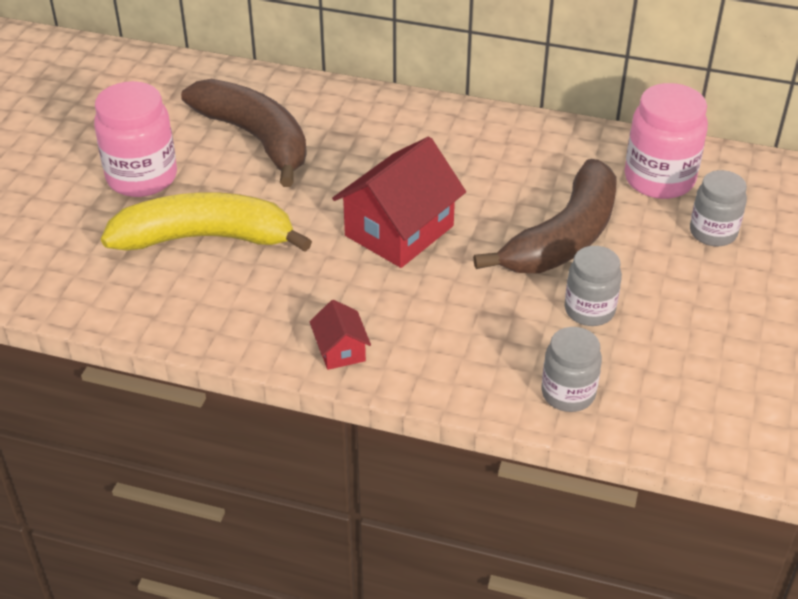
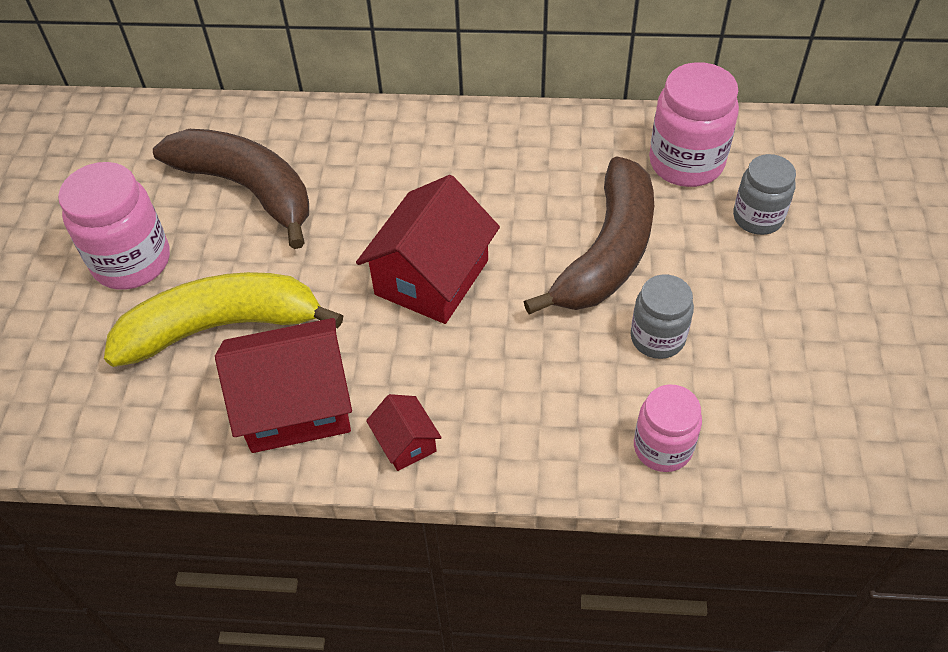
camera: 10 degrees left, 10 degrees up
(253, 306) = (295, 405): none -> red house
(568, 393) = (662, 447): grey jar -> pink jar

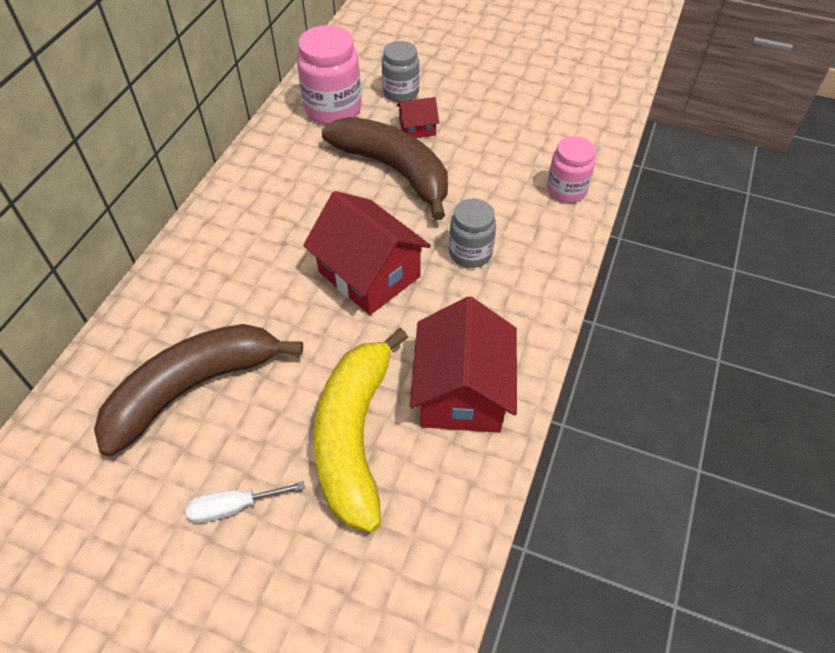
camera: 75 degrees left, 0 degrees up
(132, 261) = (233, 507): pink jar -> white screwdriver
(406, 442) = (521, 325): red house -> red house (417, 128)
(657, 338) = (480, 167): grey jar -> grey jar (470, 253)

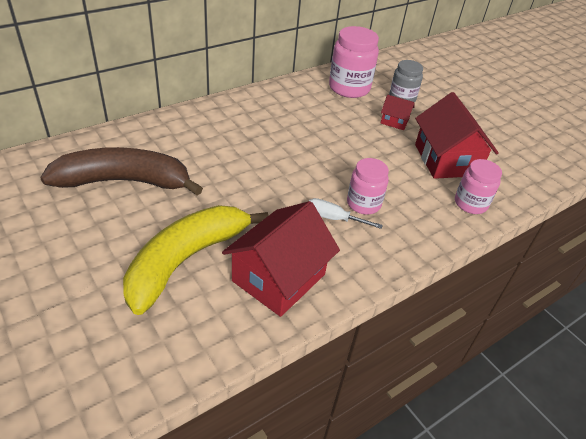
camera: 30 degrees right, 10 degrees down
(233, 507) = (80, 253): white screwdriver -> white screwdriver (333, 218)
(369, 274) = (285, 181): red house -> red house (446, 160)
(394, 170) = (356, 136): brown banana -> none
(470, 253) = (363, 204): grey jar -> pink jar

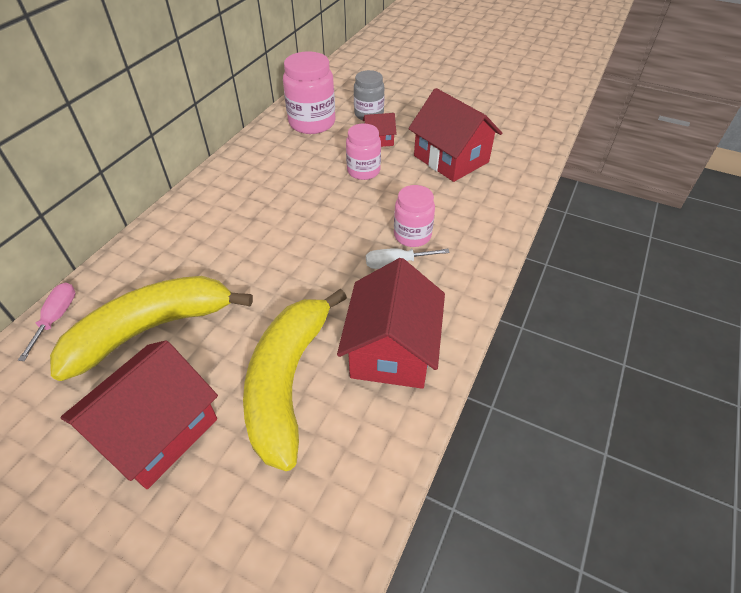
camera: 25 degrees left, 5 degrees up
(74, 147) = (57, 318): none -> pink screwdriver
(79, 247) = (157, 431): none -> red house
(124, 181) = (151, 329): brown banana -> yellow banana
(470, 204) = (500, 192): pink jar -> pink jar (363, 171)

